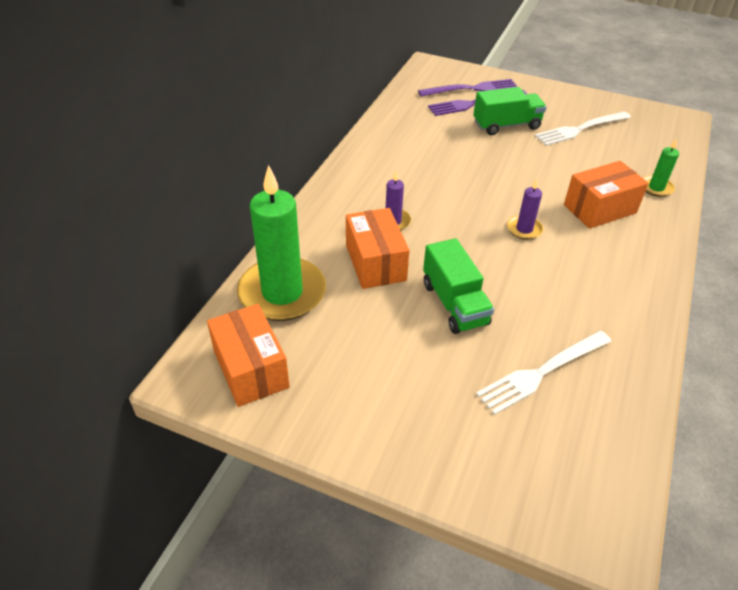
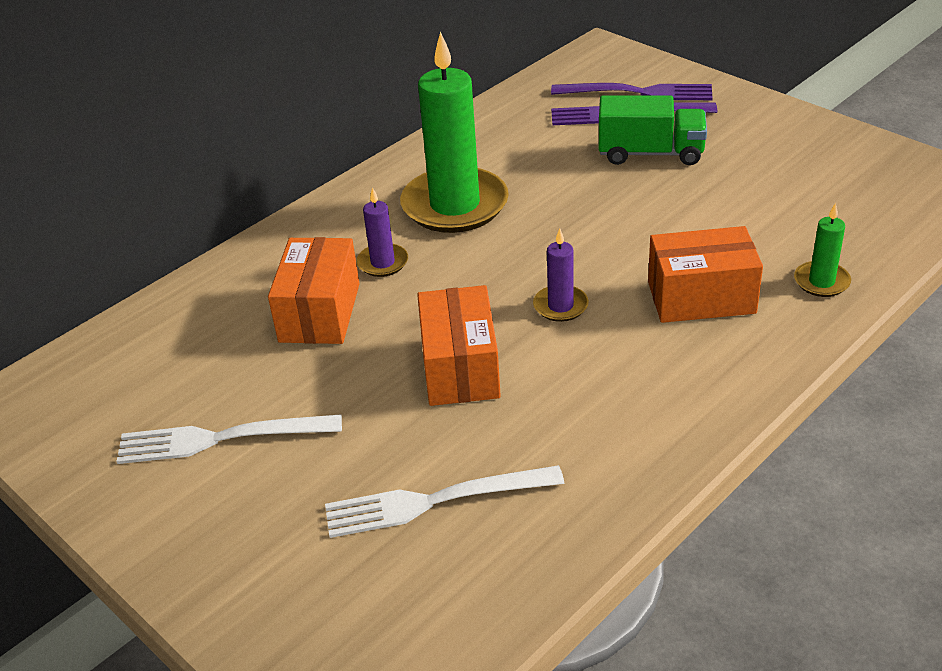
camera: 25 degrees right, 5 degrees down
(251, 369) = (78, 410): orange box -> orange box (460, 368)
(282, 293) = (177, 327): green candle -> green candle (455, 205)
(454, 303) = (384, 386): green truck -> none
(579, 129) = (764, 175): white fork -> white fork (219, 439)

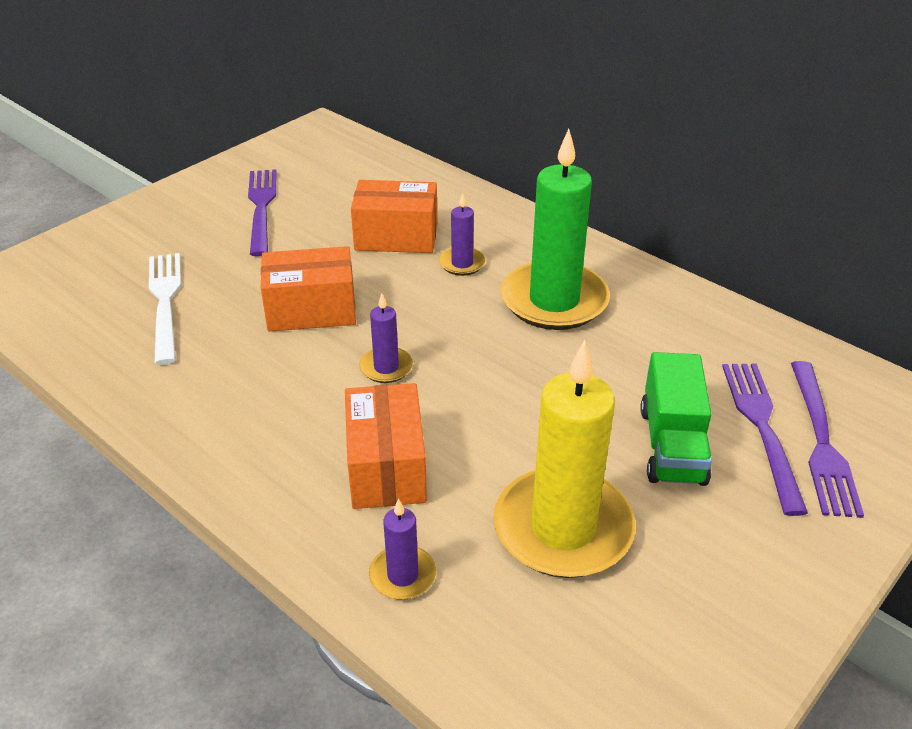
camera: 85 degrees right, 0 degrees up
(219, 439) = (261, 207): white fork -> purple fork
(751, 205) = (563, 528): none -> yellow candle
(821, 282) = (403, 575): green candle -> purple candle

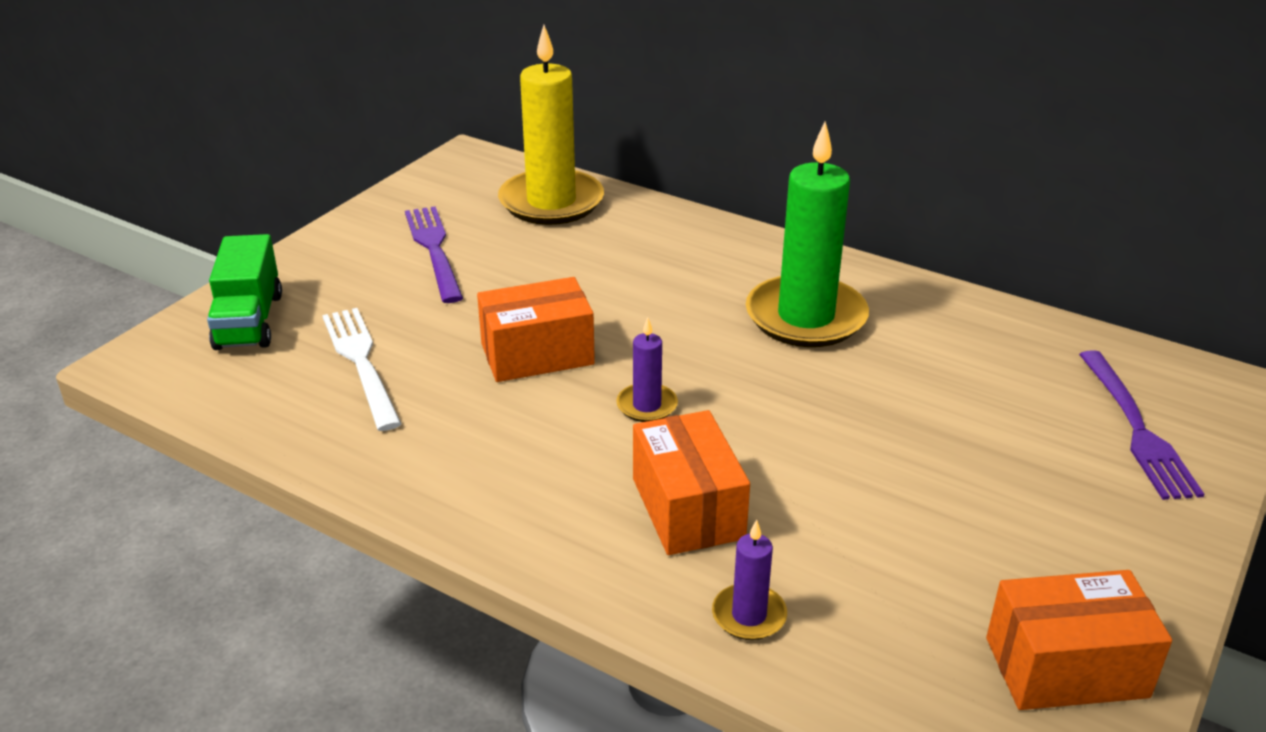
camera: 10 degrees left, 5 degrees down
(396, 237) = (604, 267): orange box -> orange box (1066, 667)
(462, 263) = (689, 288): purple candle -> none
(563, 528) = (902, 546): yellow candle -> yellow candle (551, 202)
(672, 445) = (985, 449): green truck -> green truck (249, 321)
(761, 427) = (1070, 421): purple fork -> none

